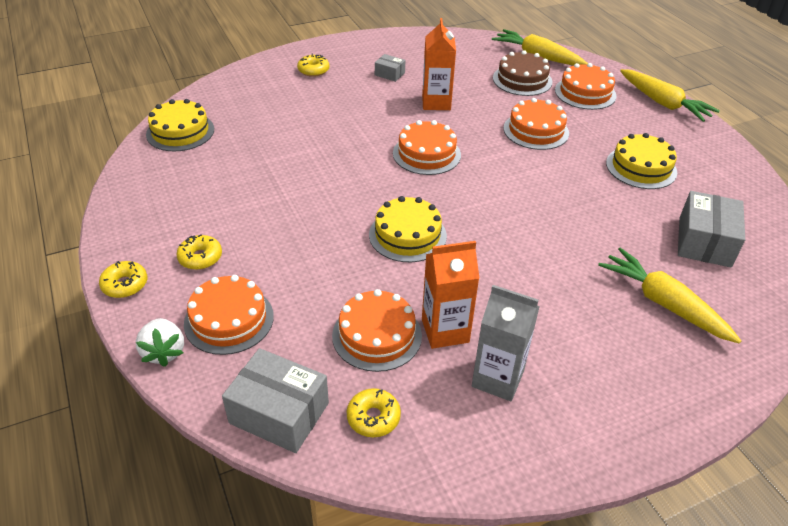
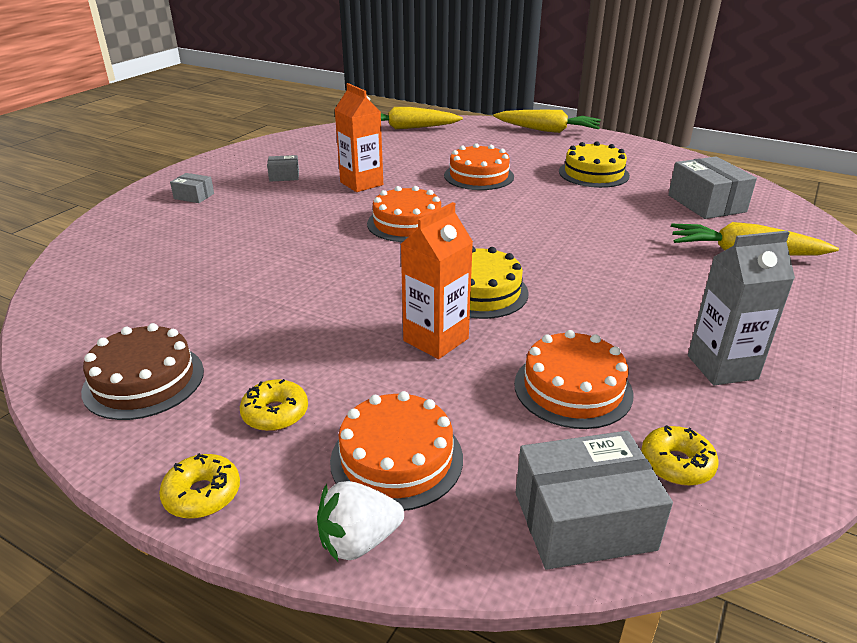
camera: 35 degrees left, 10 degrees down
(164, 352) = (359, 541): white strawberry -> white strawberry turned 120 degrees clockwise
(180, 132) = (84, 301): yellow cake -> none
(313, 70) = (194, 196): yellow donut -> grey box
(445, 331) = (625, 352): orange carton -> orange carton (436, 340)
(522, 80) = (417, 146): brown cake -> brown cake (144, 380)
(585, 93) = (481, 140): orange cake -> none

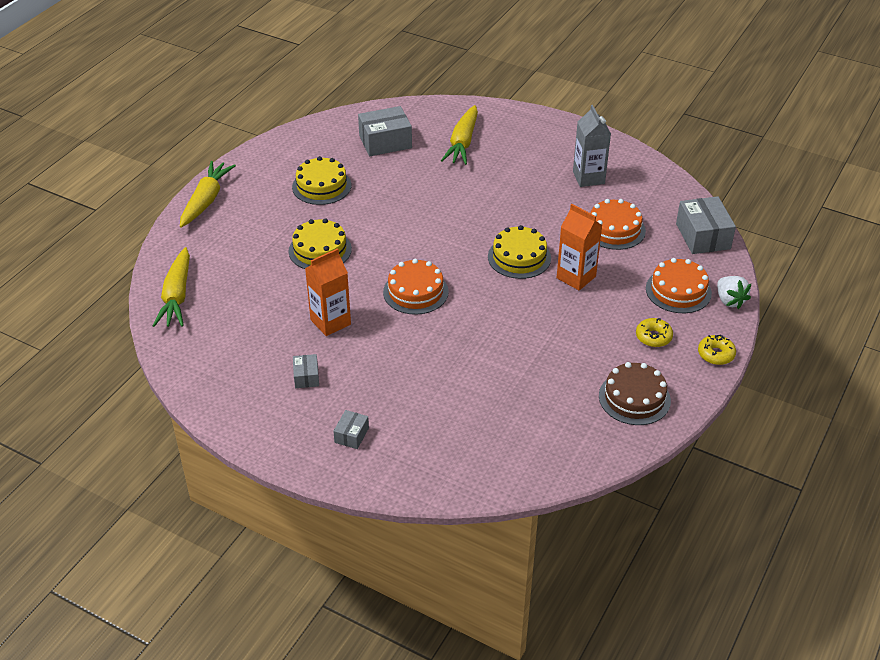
camera: 90 degrees left, 10 degrees up
(479, 176) = (320, 250): orange cake -> yellow cake
(676, 464) = (663, 205): yellow donut -> none

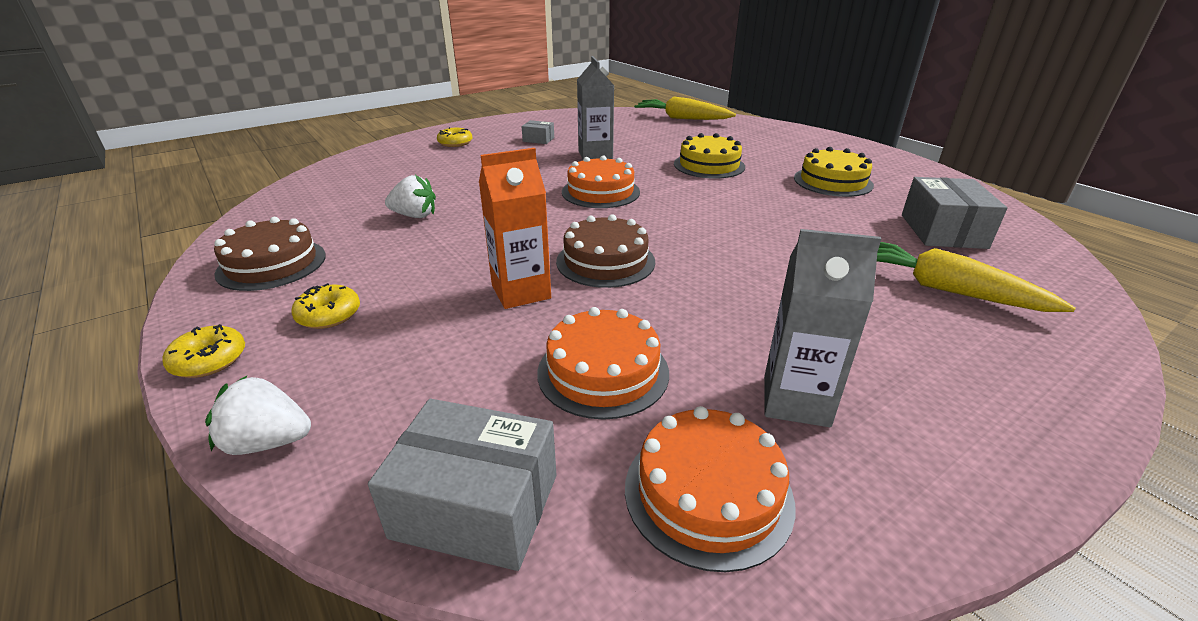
camera: 115 degrees right, 10 degrees down
(206, 201) = (820, 138): yellow carrot -> none
(330, 322) = (595, 155): orange carton -> grey carton
(351, 435) = (455, 143): grey box -> yellow donut
(519, 257) = (605, 261): yellow cake -> brown cake
(524, 370) = (414, 216): none -> white strawberry
(678, 291) = (376, 383): orange cake -> orange cake (708, 493)

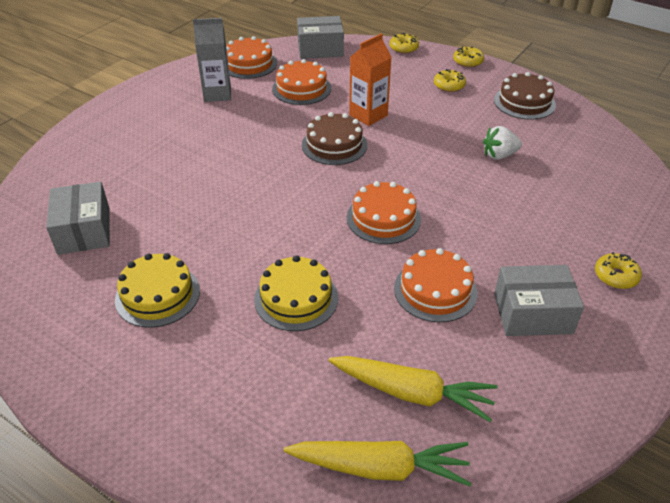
camera: 160 degrees right, 10 degrees up
(268, 442) = (403, 48): white strawberry -> yellow donut
(538, 139) = (532, 313): grey box -> grey box, size x1.93
(595, 155) = (435, 290): grey carton -> orange cake
(945, 290) = (118, 168): yellow carrot -> yellow carrot (411, 393)

